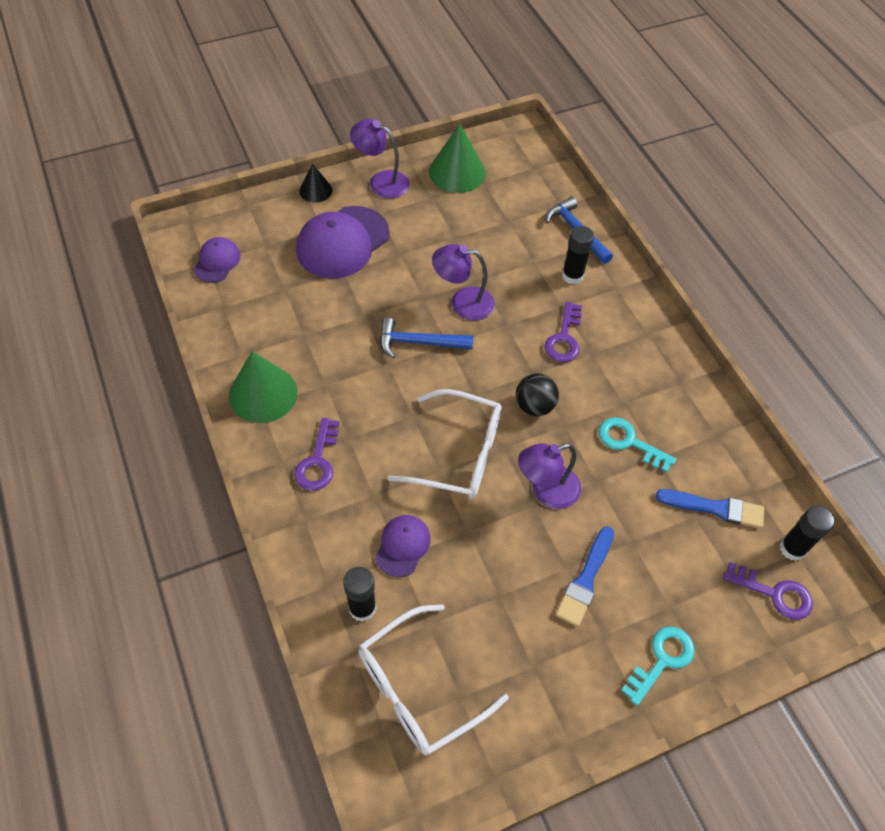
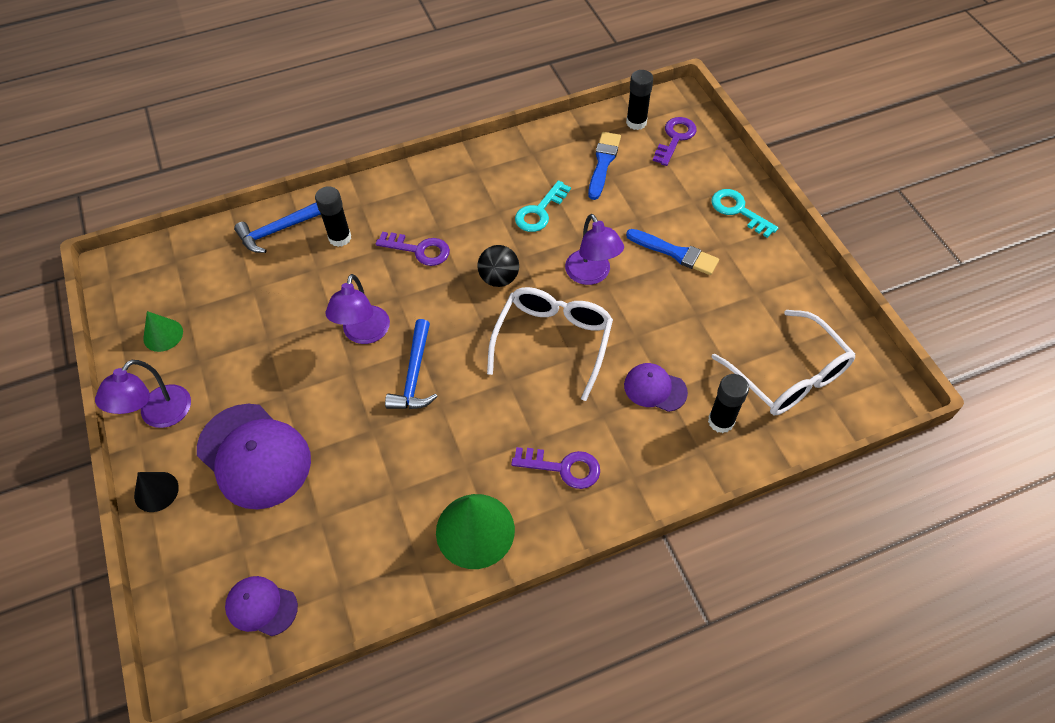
camera: 85 degrees left, 0 degrees up
(457, 172) = (163, 335): green cone -> green cone, size x0.57

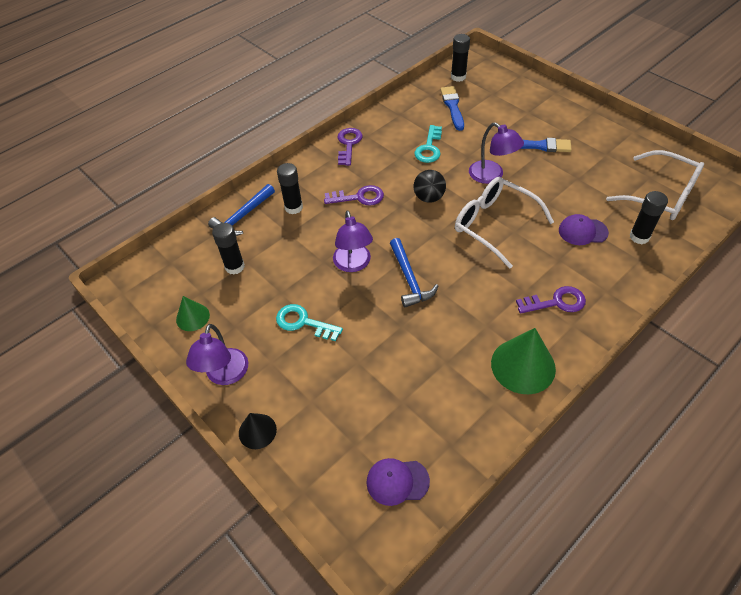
camera: 20 degrees left, 5 degrees down
(237, 290) = (235, 267): none -> black glue stick
(254, 456) = (322, 376): purple cap -> none
(553, 341) = (493, 224): white glasses -> white glasses turned 45 degrees counterclockwise
(675, 138) = (490, 79): purple key -> purple key (348, 144)
(738, 211) = (561, 109): turquoise key -> turquoise key (303, 322)

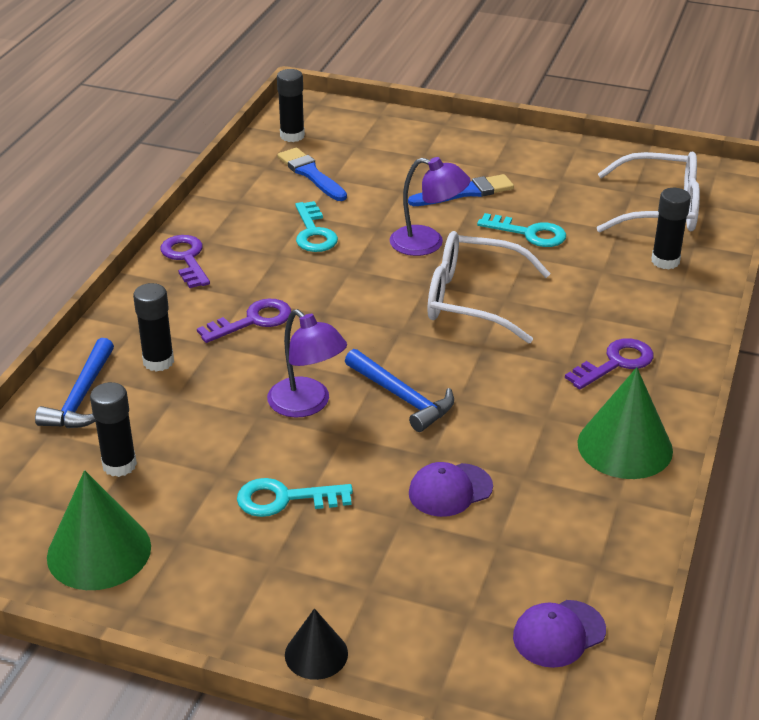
camera: 30 degrees left, 15 degrees down
(192, 317) = (99, 551): green cone -> green cone, size x1.76
(225, 375) = (211, 605): purple lamp -> none
(429, 198) = (358, 293): black ball -> none
(560, 187) = (529, 233): none -> turquoise key
(582, 231) = (592, 275): purple cap -> purple cap (450, 490)

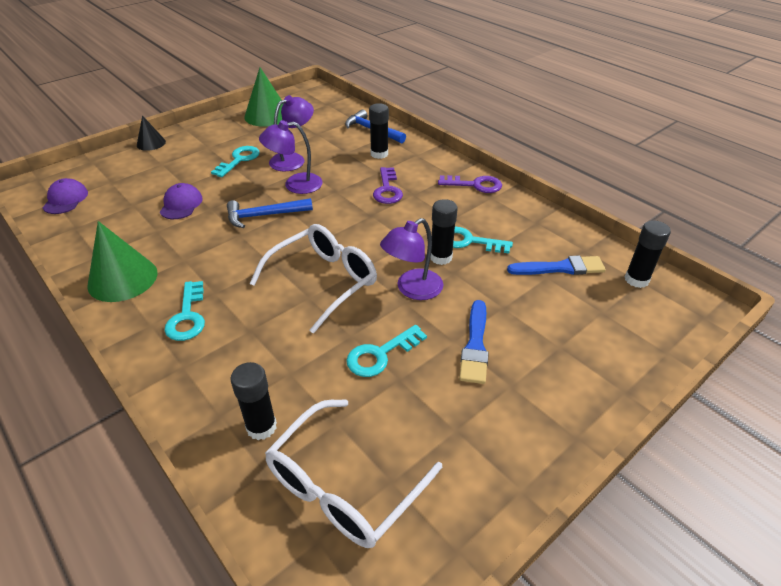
camera: 120 degrees right, 5 degrees up
(119, 465) = (313, 129): black glue stick -> black glue stick (441, 257)
(238, 440) = (293, 159): none -> purple lamp
(615, 363) = (187, 316): purple key -> turquoise key

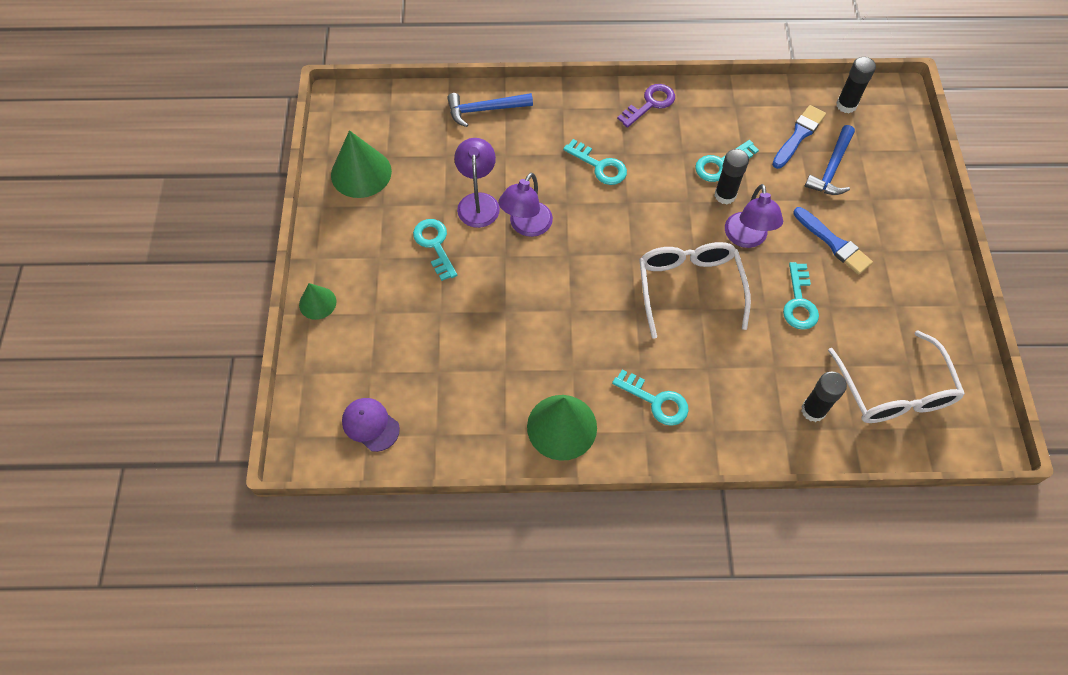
camera: 50 degrees left, 20 degrees up
(151, 143) = (317, 303): black cone -> green cone
(181, 204) = (476, 331): purple cap -> none
(264, 216) = (557, 277): blue hammer -> blue hammer (831, 168)
(379, 154) = (534, 133): black glue stick -> none
(387, 189) = (600, 166): purple key -> turquoise key

